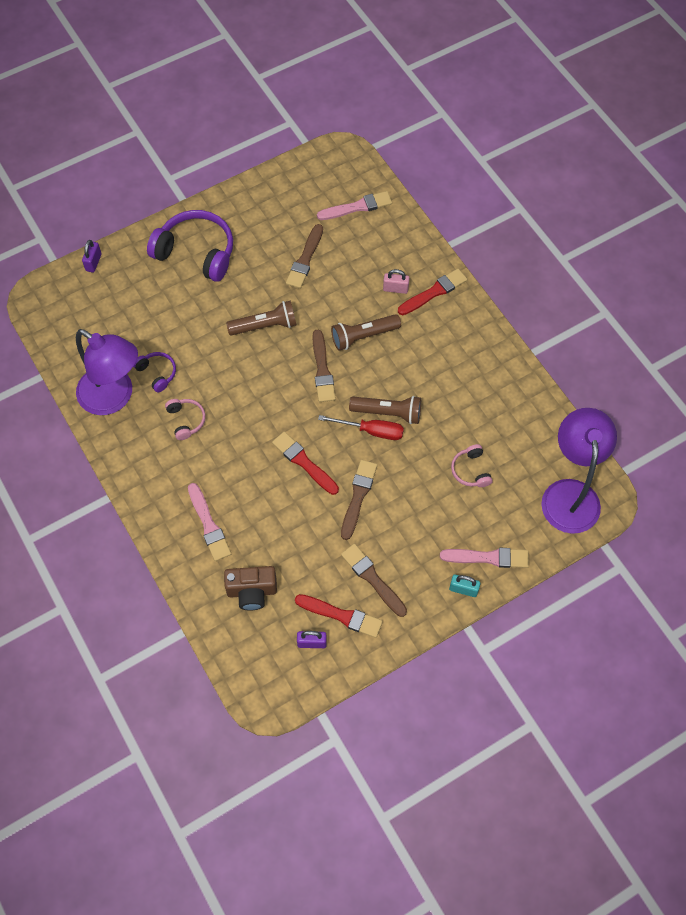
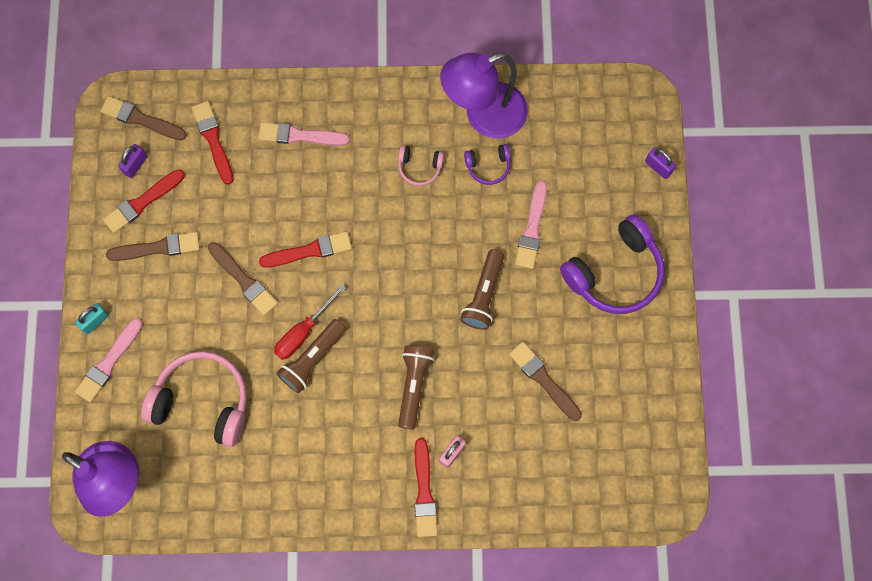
camera: 120 degrees right, 10 degrees up
(252, 592) = (213, 140): brown camera -> red brush
(322, 369) = (399, 323): brown brush -> brown brush (141, 119)
(357, 207) = (582, 475): pink brush -> pink brush (532, 228)
(470, 470) = (203, 401): pink headphones -> pink headphones, size x2.06

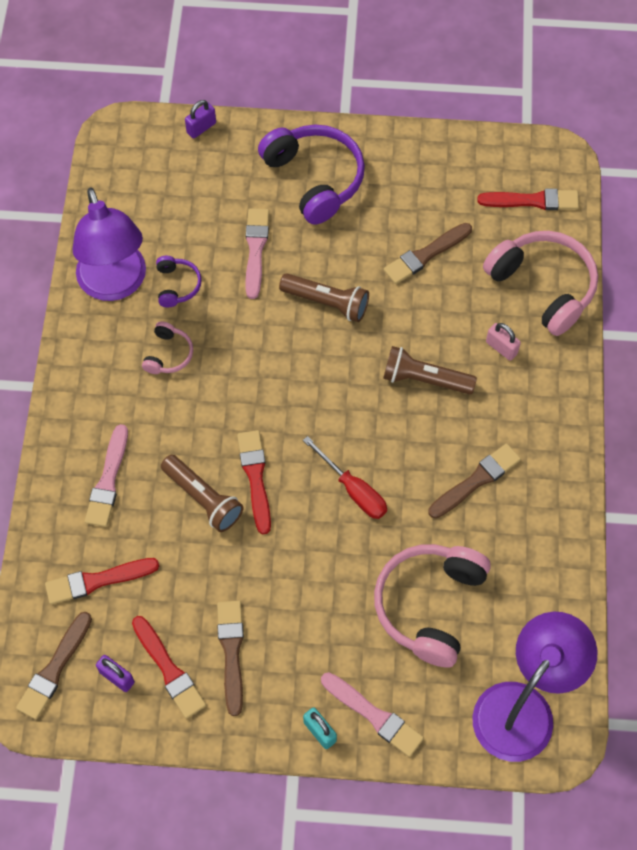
camera: 85 degrees left, 10 degrees down
(243, 280) = (284, 553): brown brush -> brown brush (476, 480)
(312, 359) = (387, 482): brown flashlight -> brown flashlight (203, 498)
(424, 492) = (542, 378): red brush -> red brush (532, 201)
(521, 491) = (543, 286): none -> pink headphones
(532, 228) = (255, 250): pink brush -> pink brush turned 105 degrees counterclockwise

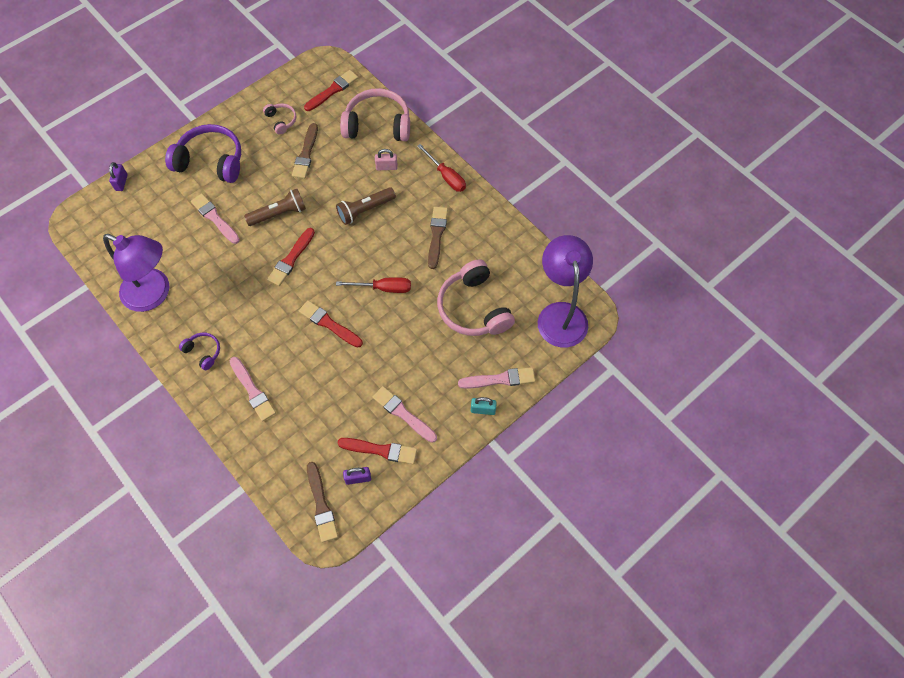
camera: 45 degrees left, 0 degrees up
(98, 580) = (299, 442): red brush -> red brush (291, 259)
(168, 354) = (221, 304): pink headphones -> pink headphones (281, 120)
(177, 285) = (190, 268): purple headphones -> purple headphones (203, 352)
(203, 498) = (312, 356): brown flashlight -> none
(231, 652) = (403, 414): brown brush -> pink brush
(560, 418) = (446, 176): none -> red screwdriver

